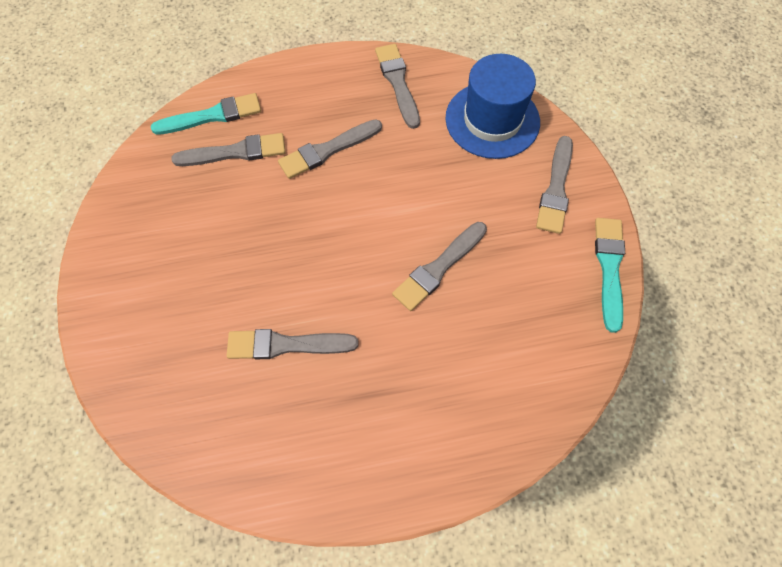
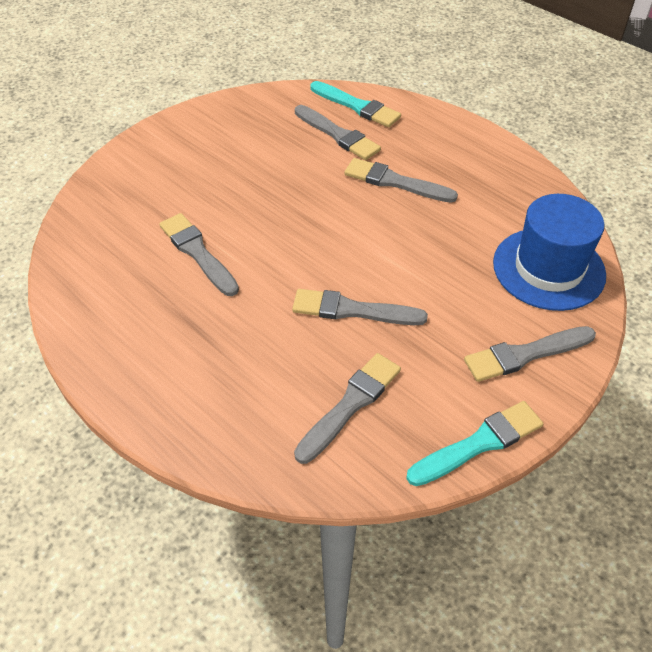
camera: 55 degrees right, 15 degrees down
(397, 83) = (512, 187): grey brush -> grey brush (350, 404)

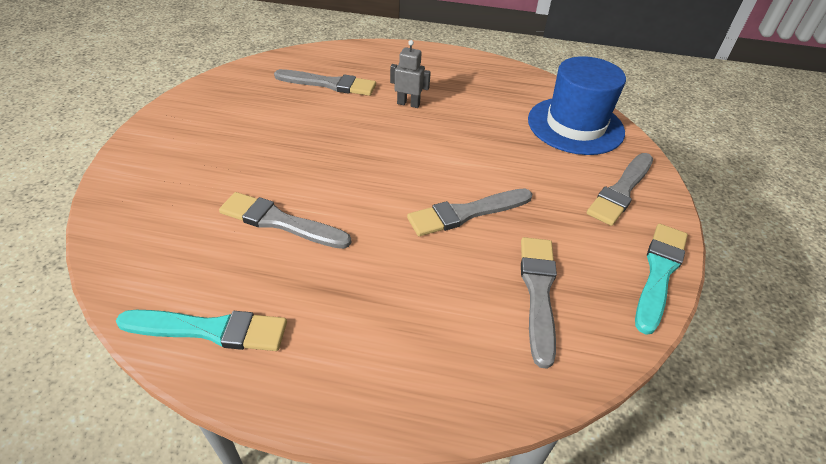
camera: 35 degrees left, 5 degrees down
(357, 106) = (326, 59): turquoise brush -> turquoise brush (210, 330)
(395, 182) = (408, 104): grey brush -> grey robot

